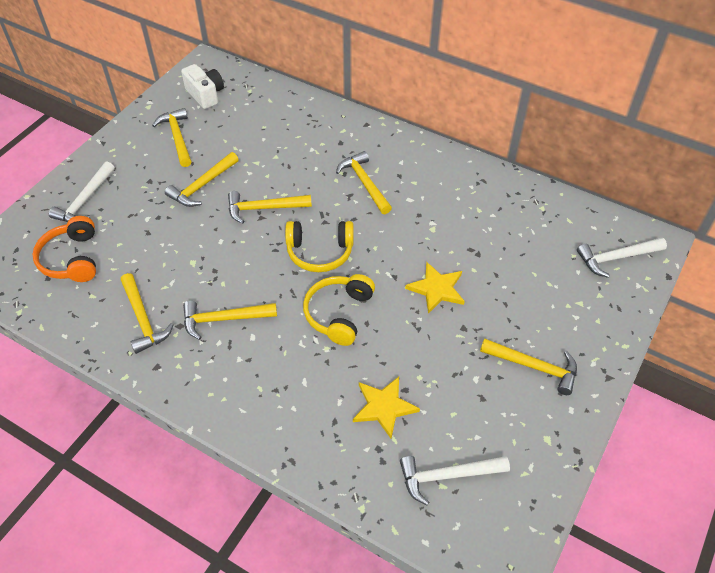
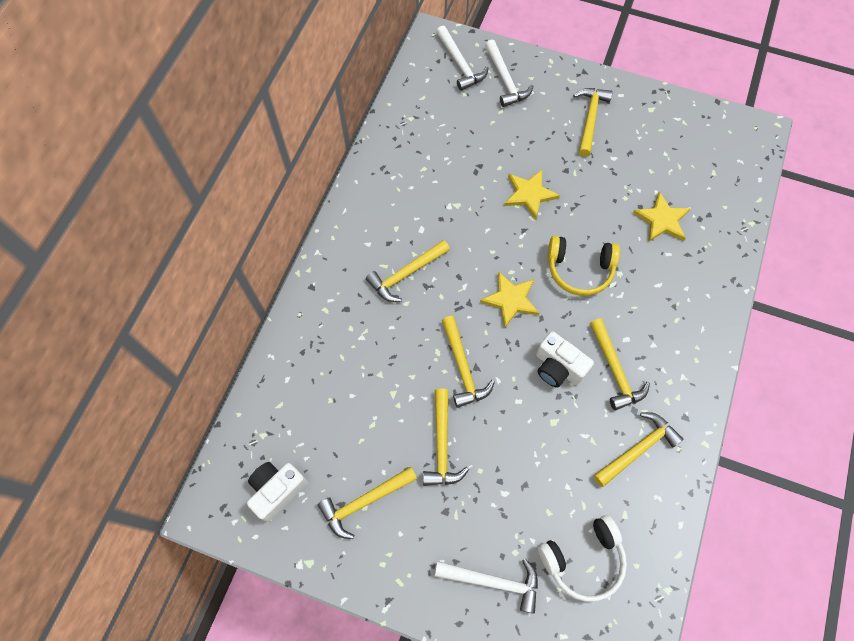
camera: 100 degrees left, 15 degrees up
(71, 259) = (583, 560): orange headphones -> white headphones
(202, 186) = (442, 445): yellow hammer -> yellow hammer turned 60 degrees clockwise
(242, 275) = (558, 367): none -> white camera
(320, 252) = (510, 300): yellow headphones -> yellow star
(447, 476) = (705, 170): white hammer -> white hammer (505, 80)

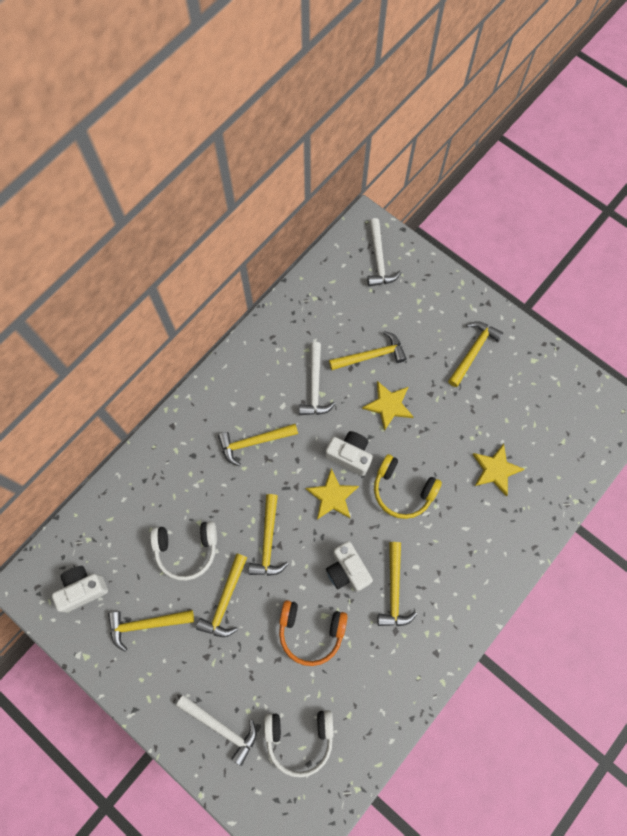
camera: 20 degrees right, 5 degrees up
(378, 407) = (186, 550): none -> white headphones
(505, 80) = (413, 288): white hammer -> white hammer (315, 386)
(511, 254) = (350, 455): none -> white camera
(547, 443) = (311, 632): none -> orange headphones
(638, 449) = (384, 665): yellow hammer -> yellow hammer (371, 356)

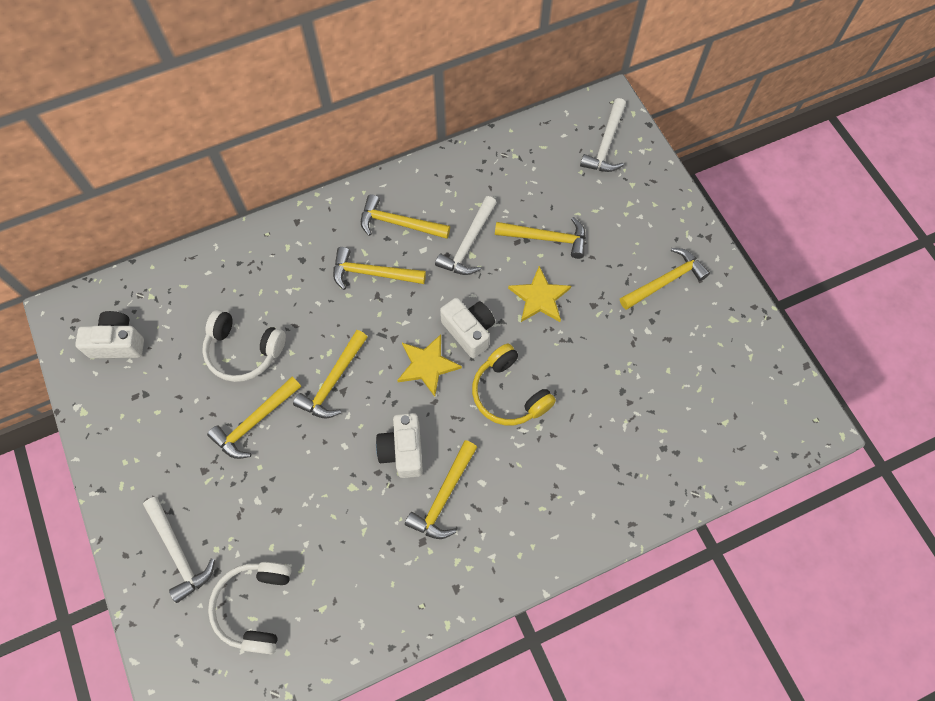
camera: 25 degrees right, 5 degrees down
(146, 624) = (161, 407): yellow hammer -> yellow hammer (398, 223)
(299, 738) = (255, 606): white headphones -> white headphones turned 75 degrees clockwise
(311, 632) = (328, 497): orange headphones -> none
(495, 470) = (628, 418): yellow star -> none

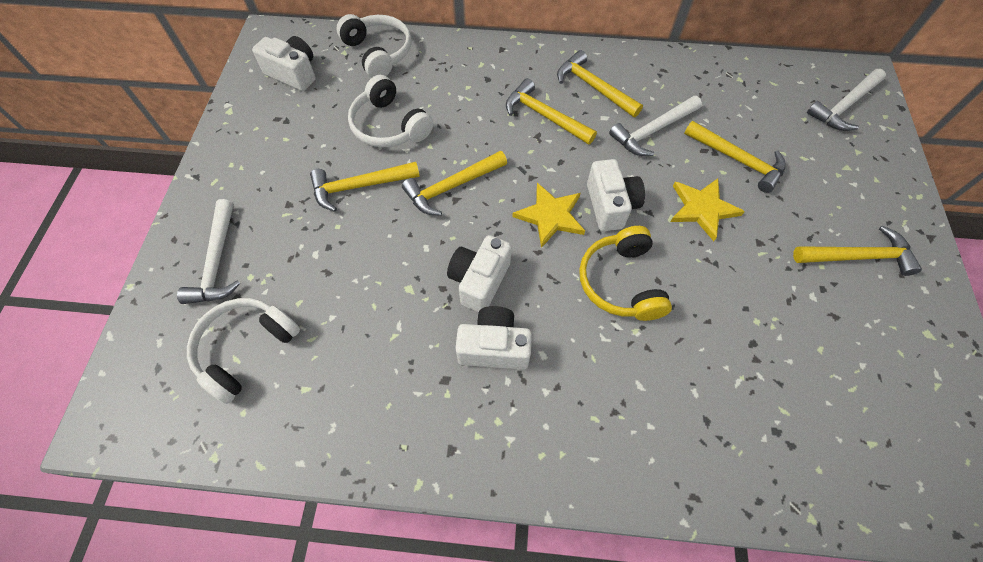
camera: 30 degrees right, 5 degrees down
(185, 281) = (379, 53): none -> white headphones
(443, 497) = (494, 347): yellow hammer -> white camera

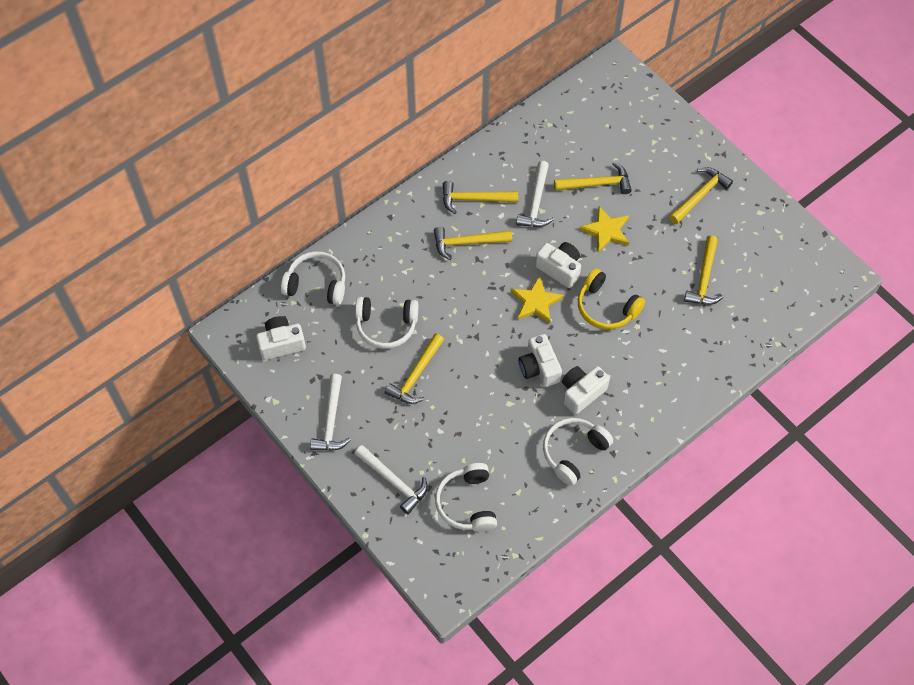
camera: 45 degrees left, 0 degrees up
(410, 404) = (573, 452): none -> white headphones
(451, 187) = (466, 331): yellow hammer -> yellow hammer (704, 278)
(843, 106) = (620, 99): white hammer -> white hammer (331, 421)

